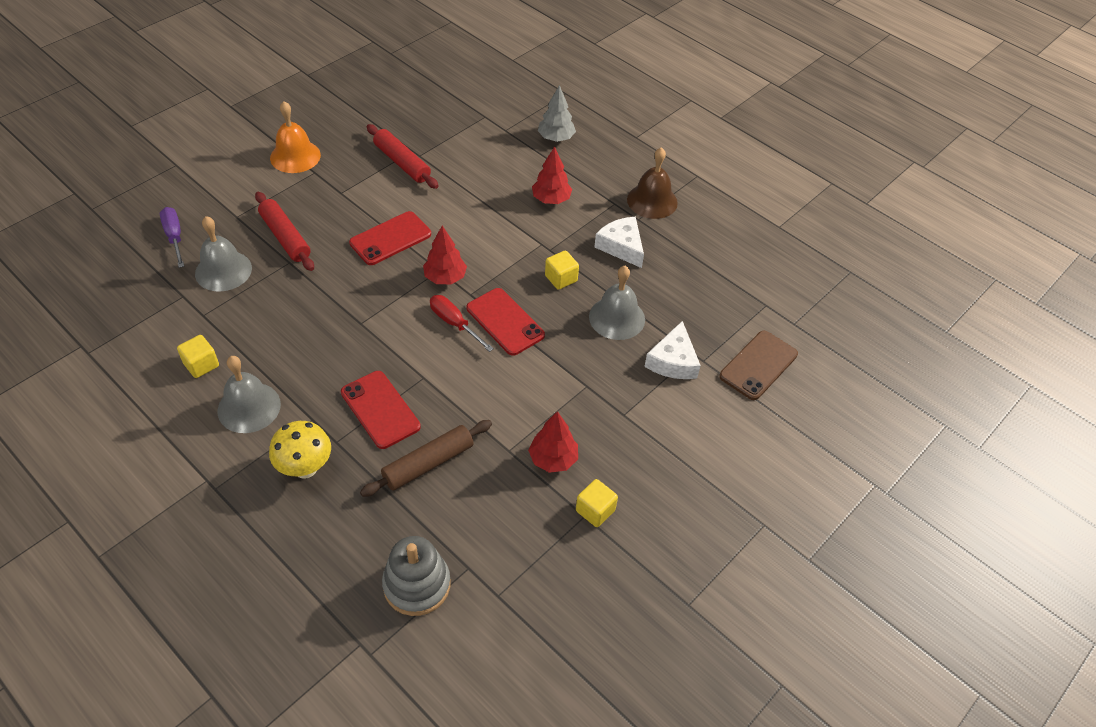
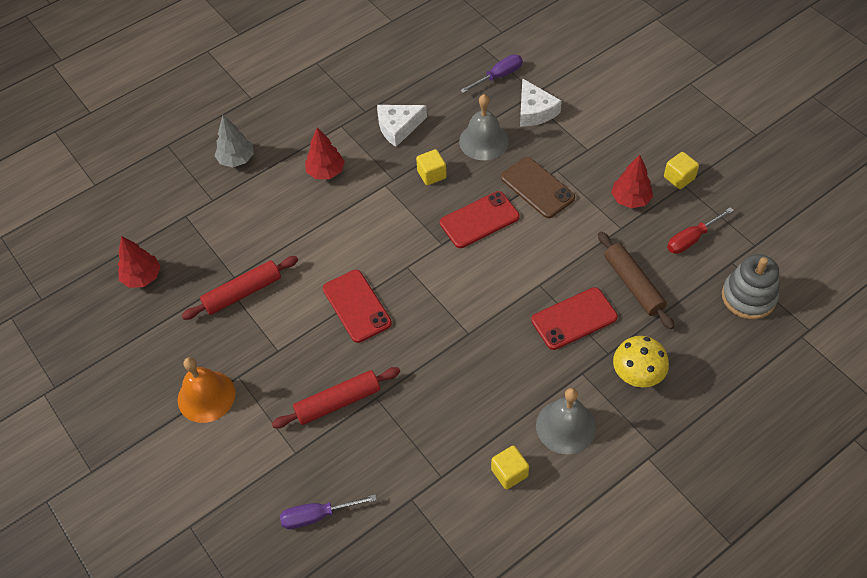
camera: 75 degrees left, 5 degrees up
(223, 270) = (379, 461): grey bell -> none
(445, 277) = (418, 262): red tree -> red tree (142, 277)
(454, 323) = (477, 258): red screwdriver -> red screwdriver (691, 239)
(652, 201) = (343, 98): brown bell -> none
(673, 361) = (534, 111): white cheese -> white cheese turned 45 degrees clockwise
(719, 324) = (498, 76): none -> purple screwdriver
(758, 365) = (543, 60): brown phone -> brown phone (537, 188)

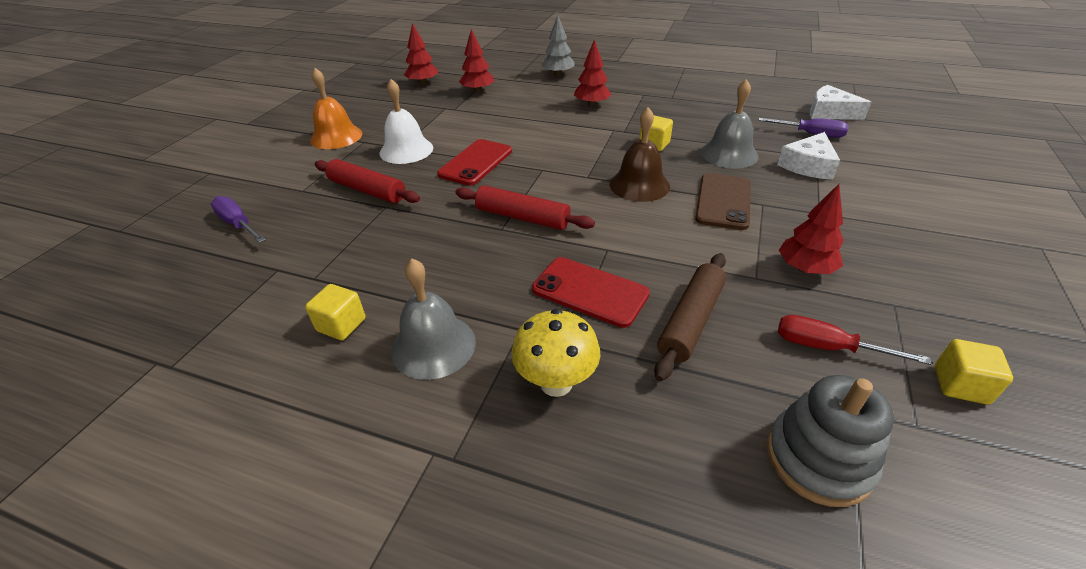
camera: 55 degrees right, 15 degrees down
(211, 240) = (478, 91): none -> red tree
(242, 293) = (443, 116): red rolling pin -> red rolling pin (522, 217)
(288, 348) = (406, 150): none -> white bell
(398, 127) = (678, 114): white cheese -> white cheese (829, 112)
(479, 220) = (639, 185): red phone -> brown bell
(679, 178) = (897, 296): yellow cube -> yellow cube (960, 385)

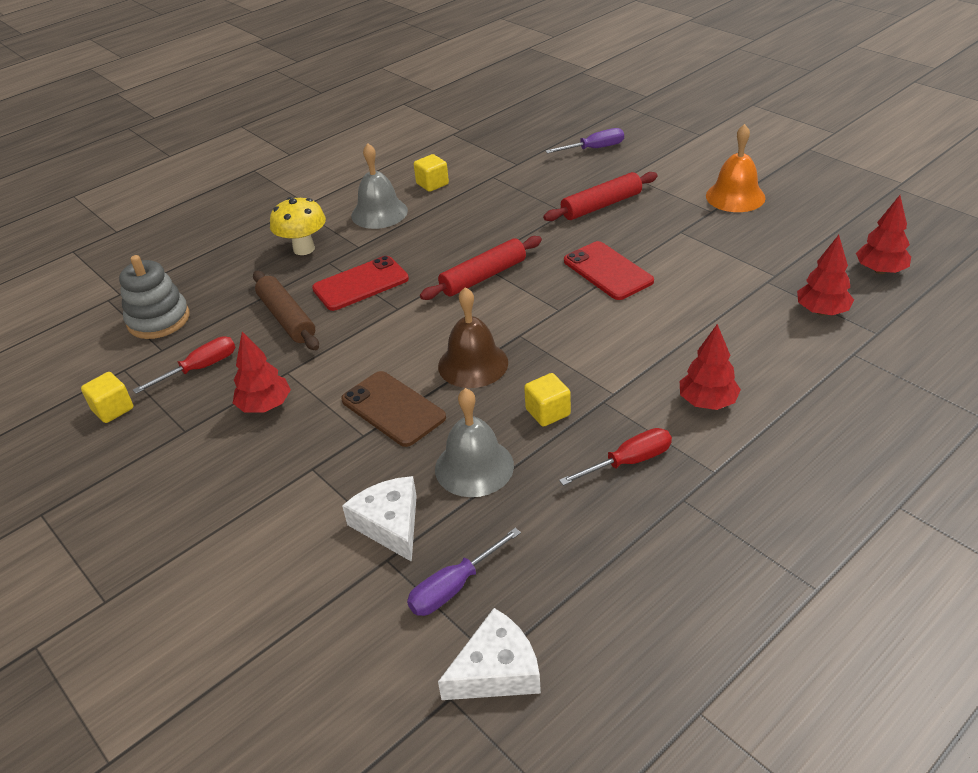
camera: 120 degrees right, 0 degrees up
(406, 150) = (670, 234): white bell -> none
(558, 74) = (854, 406): grey tree -> none
(664, 114) = (629, 462): none -> red screwdriver

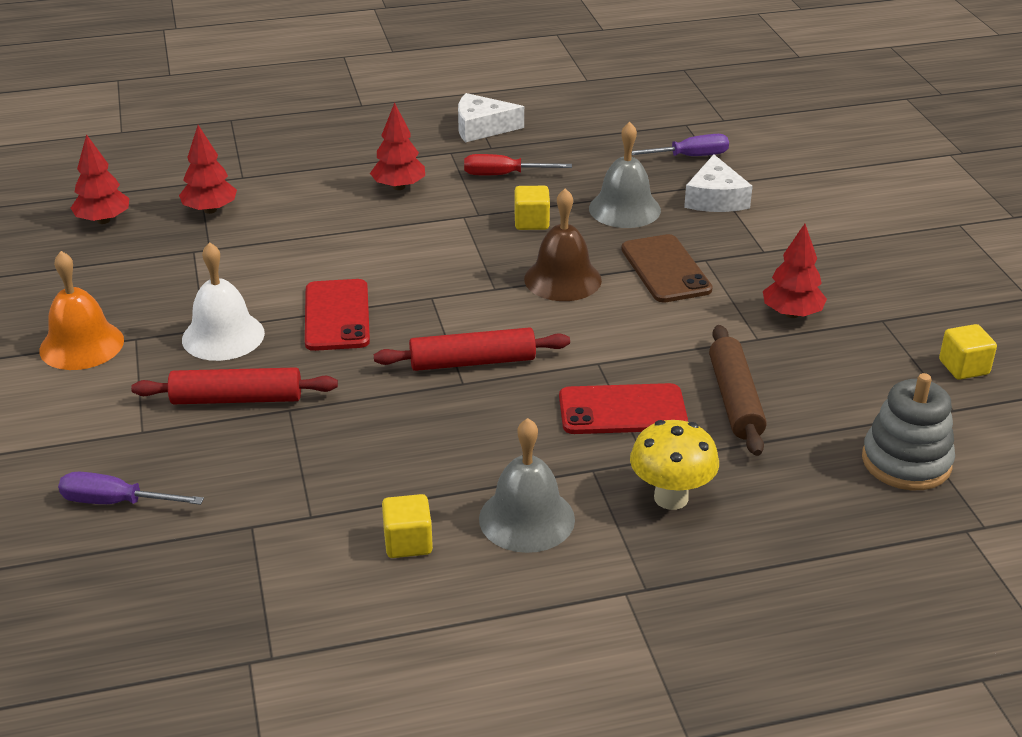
camera: 155 degrees left, 5 degrees down
(200, 368) = (857, 377): red screwdriver -> none
(496, 670) = (687, 120): white cheese -> white cheese (482, 128)
(661, 232) = (223, 336): none -> white bell

